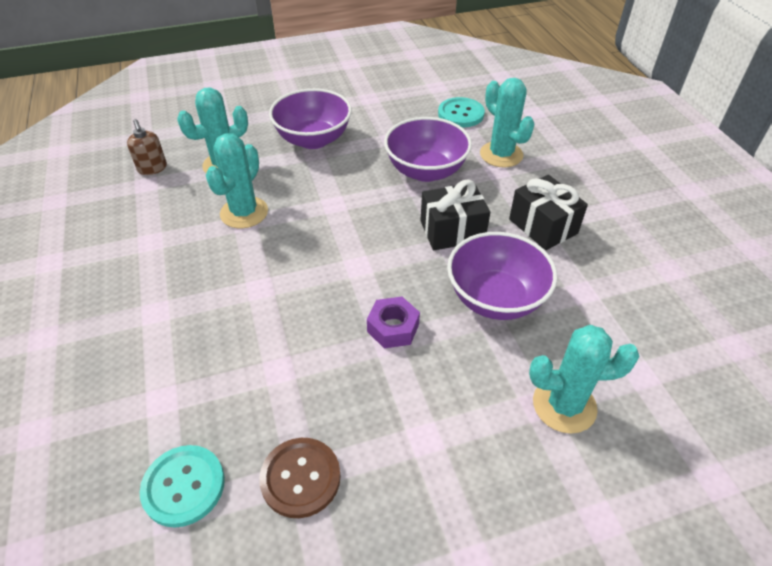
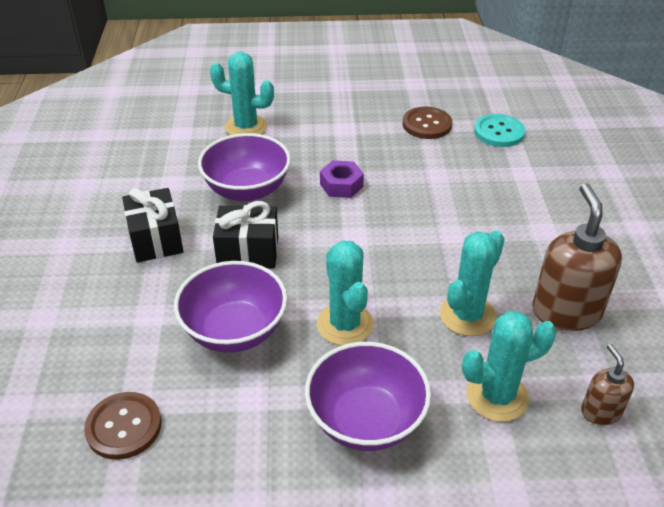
camera: 165 degrees left, 5 degrees down
(157, 231) = (566, 311): none -> brown soap dispenser
(461, 114) = (124, 427): turquoise button -> brown button
(501, 154) = (125, 336): turquoise cactus -> turquoise cactus (345, 324)

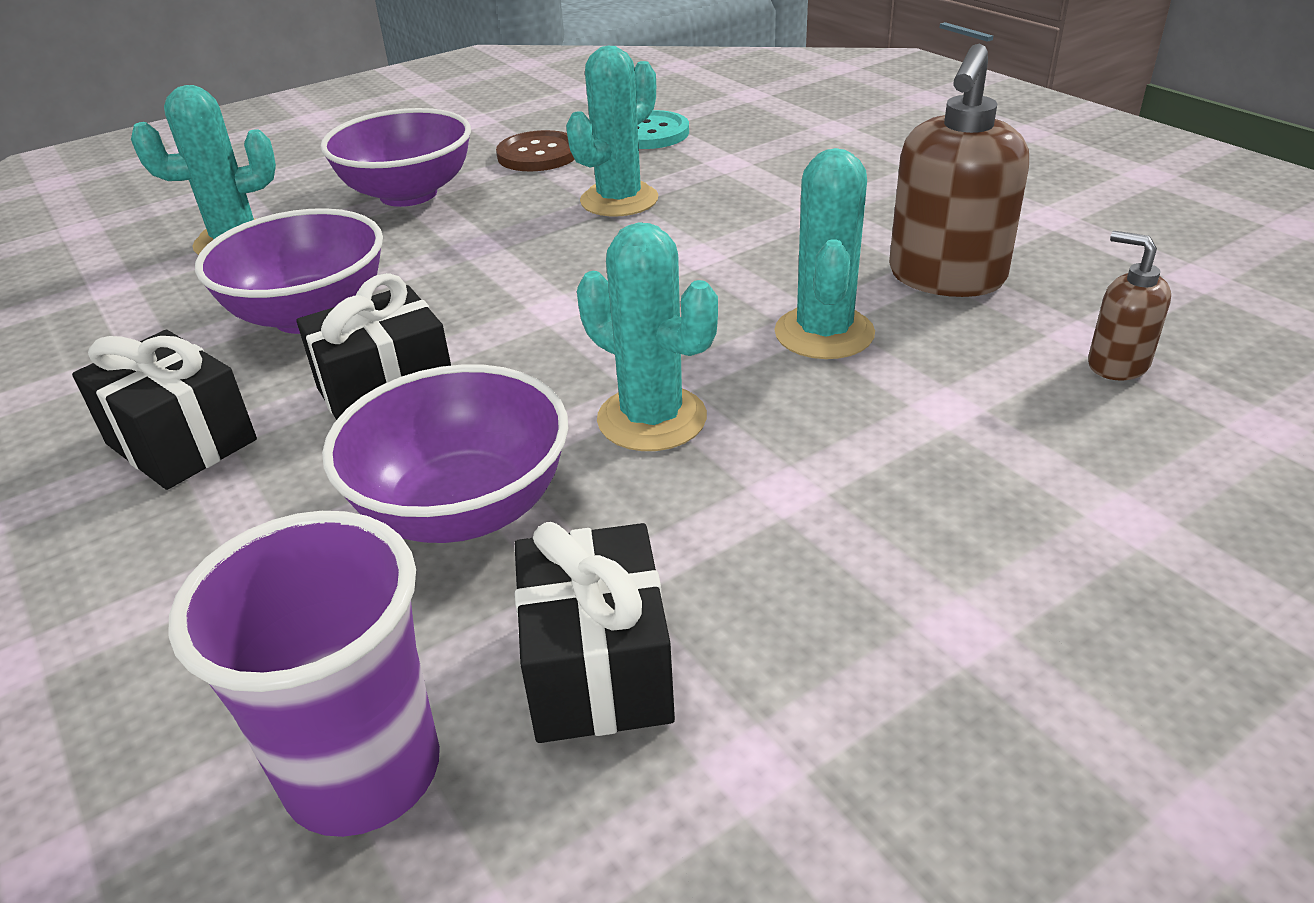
camera: 30 degrees left, 5 degrees down
(124, 427) = (363, 772): brown button -> purple cup
(228, 433) = (597, 668): none -> black gift
(341, 185) = (472, 257): purple nut -> none
(366, 420) = (819, 528): purple bowl -> purple bowl (408, 194)
(497, 396) = (971, 407): turquoise cactus -> turquoise cactus (619, 200)
(566, 311) = (946, 277): brown soap dispenser -> brown soap dispenser turned 120 degrees counterclockwise

